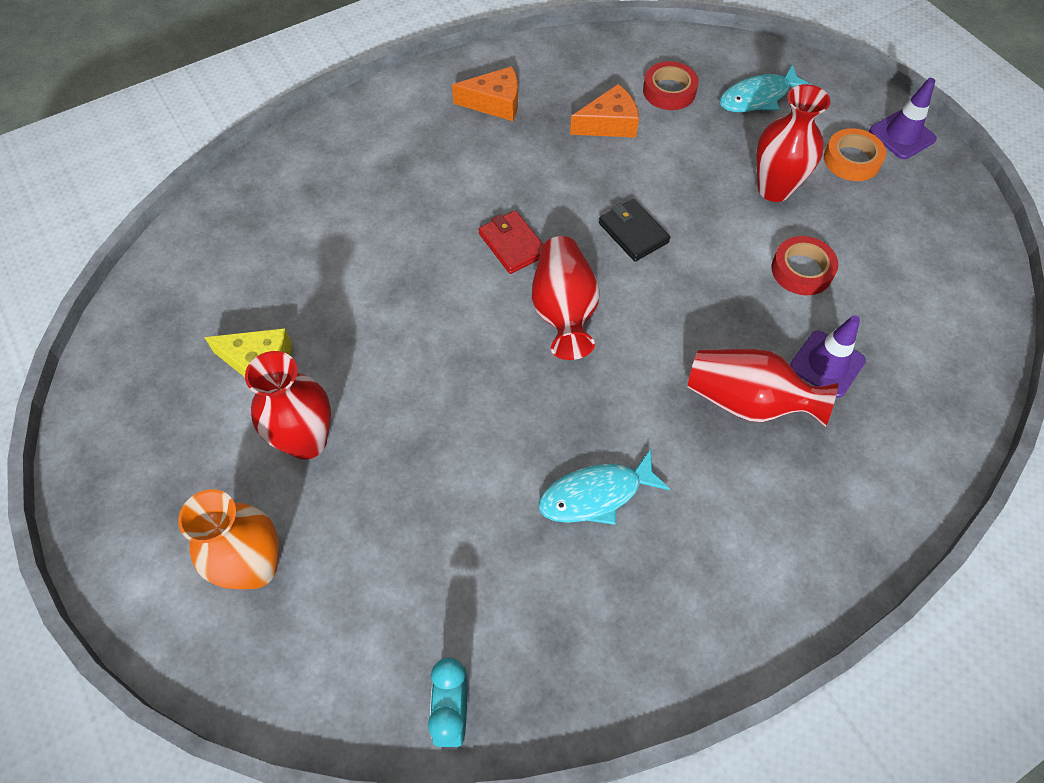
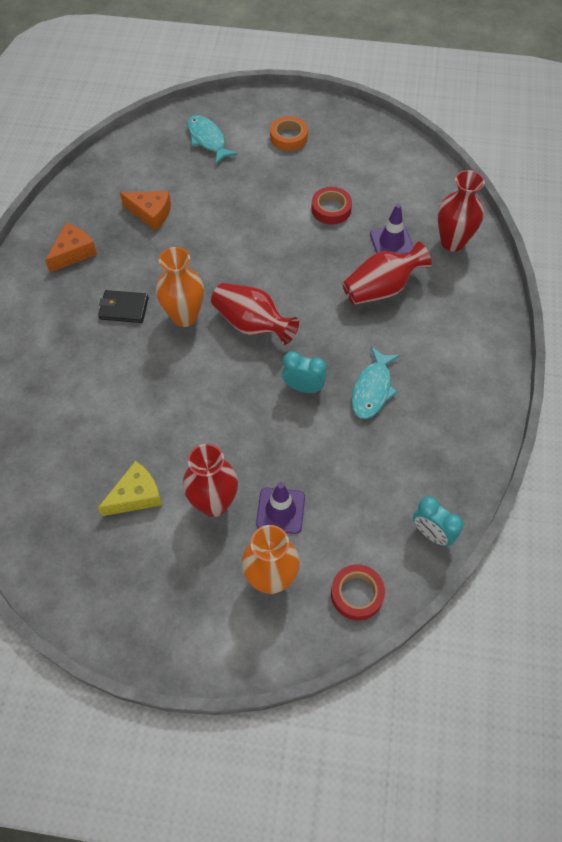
camera: 50 degrees left, 0 degrees up
(512, 244) = (184, 316): red wallet -> orange vase
(530, 420) = (303, 387): none -> turquoise clock
(609, 124) = (151, 213): orange cheese -> orange cheese turned 90 degrees clockwise
(633, 233) = (235, 258): black wallet -> black wallet (124, 308)
(669, 91) = (159, 171): red tape -> red tape (357, 594)
(758, 97) = (208, 140): turquoise fish -> turquoise fish turned 135 degrees clockwise
(774, 189) = (272, 180): red vase -> red vase (452, 242)
(902, 135) = (296, 107): purple traffic cone -> purple traffic cone (280, 510)

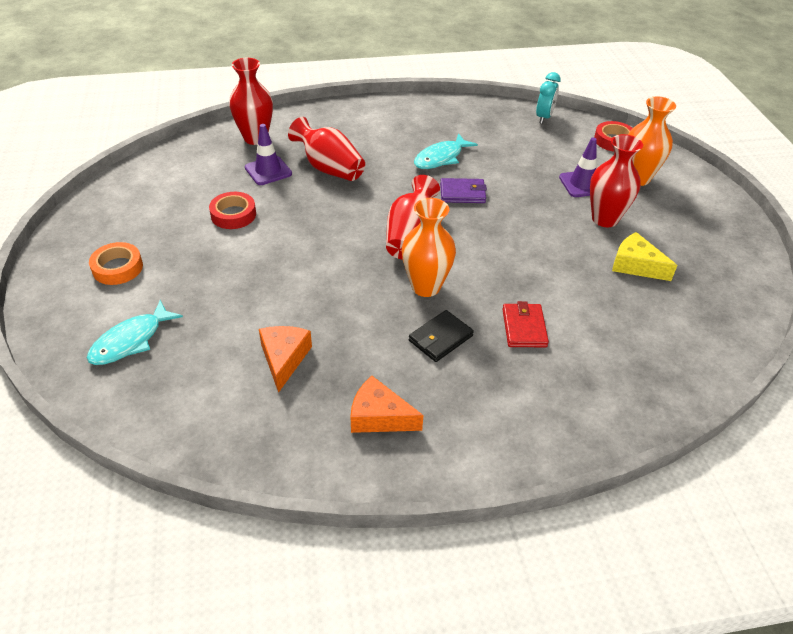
camera: 110 degrees left, 15 degrees down
(106, 368) = (524, 328): none -> red wallet
(124, 308) = (440, 338): black wallet -> black wallet turned 60 degrees clockwise
(303, 387) = (462, 193): turquoise clock -> purple wallet
(372, 389) = (441, 158): turquoise fish -> turquoise fish turned 135 degrees clockwise

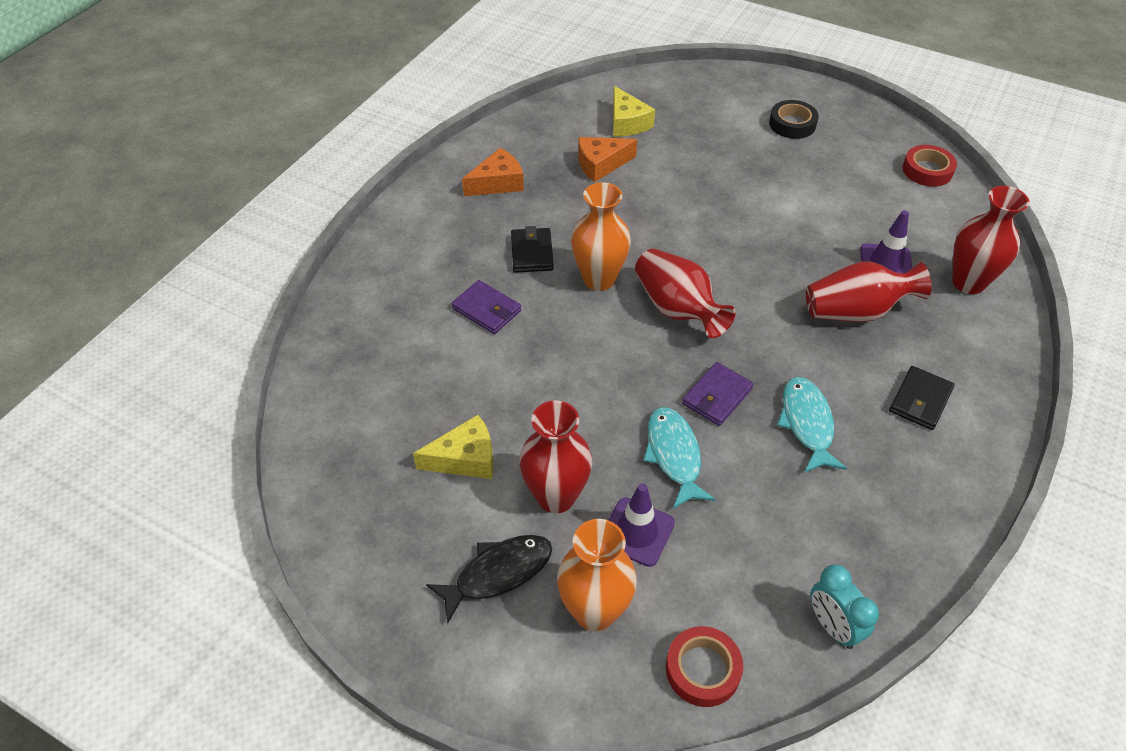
camera: 130 degrees right, 5 degrees up
(117, 268) = (792, 124): orange tape -> black tape
(131, 341) = (694, 106): turquoise fish -> turquoise fish (674, 455)
(198, 375) = (627, 123): none -> yellow cheese
(233, 215) = (819, 210): red tape -> red tape (927, 170)
(284, 359) = (601, 164): orange cheese -> orange cheese turned 120 degrees clockwise
(377, 130) = (920, 400): none -> black wallet
(524, 328) = (486, 310): red wallet -> purple wallet
(670, 216) = (498, 573): none -> black fish

